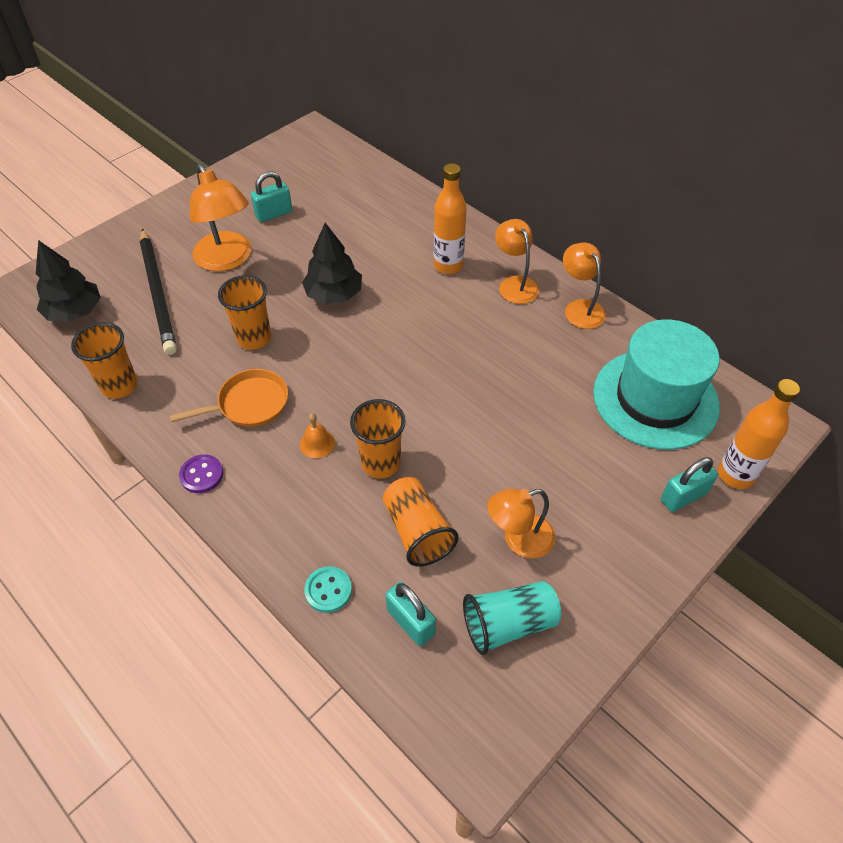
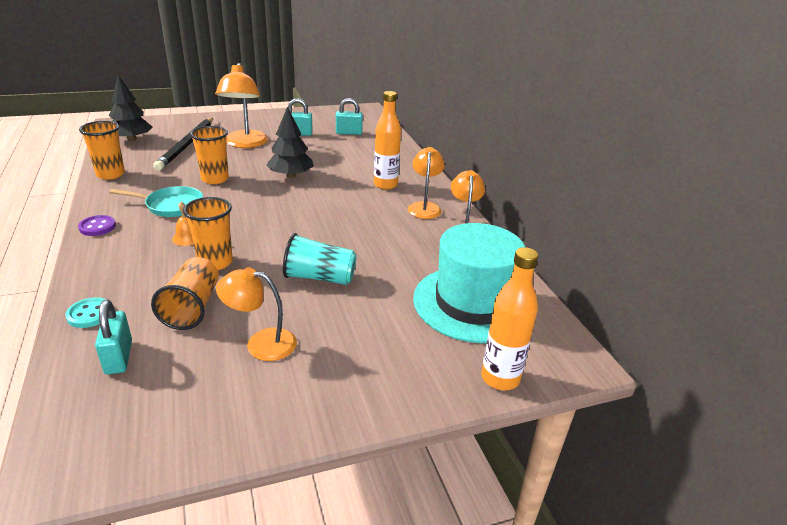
camera: 25 degrees right, 20 degrees down
(249, 404) = (171, 206): orange pan -> turquoise pan
(508, 624) = (188, 392): turquoise cup -> turquoise cup (319, 277)
(683, 496) = (434, 373): turquoise padlock -> turquoise padlock (349, 133)

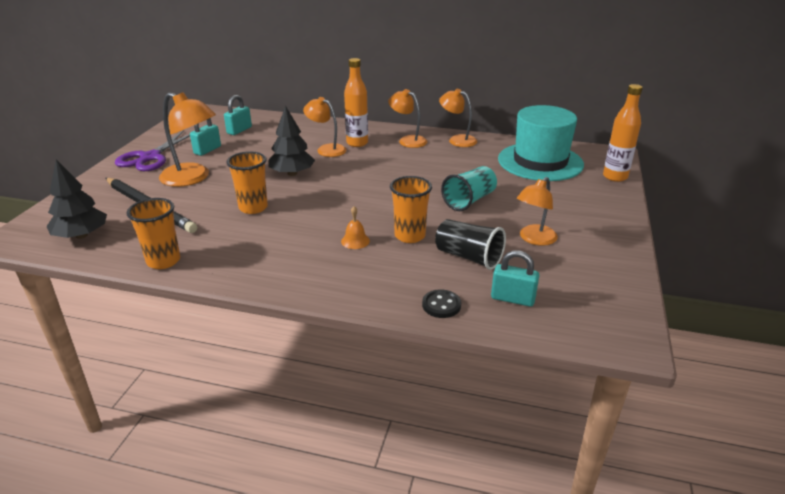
camera: 55 degrees left, 0 degrees up
(90, 314) = (441, 305): turquoise button -> black button
(97, 227) = (283, 283): purple button -> none
(171, 206) = (283, 238): turquoise pan -> none
(192, 307) = (468, 257): orange cup -> black cup
(265, 121) = (150, 157): none -> purple scissors
(355, 175) = (326, 149): none -> orange lamp

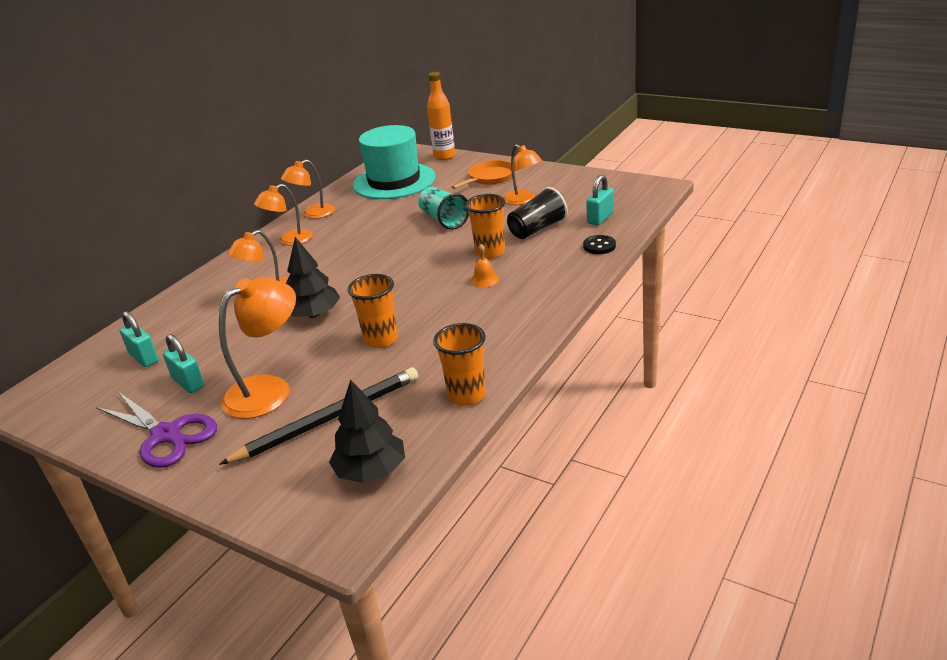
camera: 70 degrees left, 0 degrees up
(357, 143) = (268, 271): orange bottle -> none
(579, 210) = (489, 178): none -> orange pan

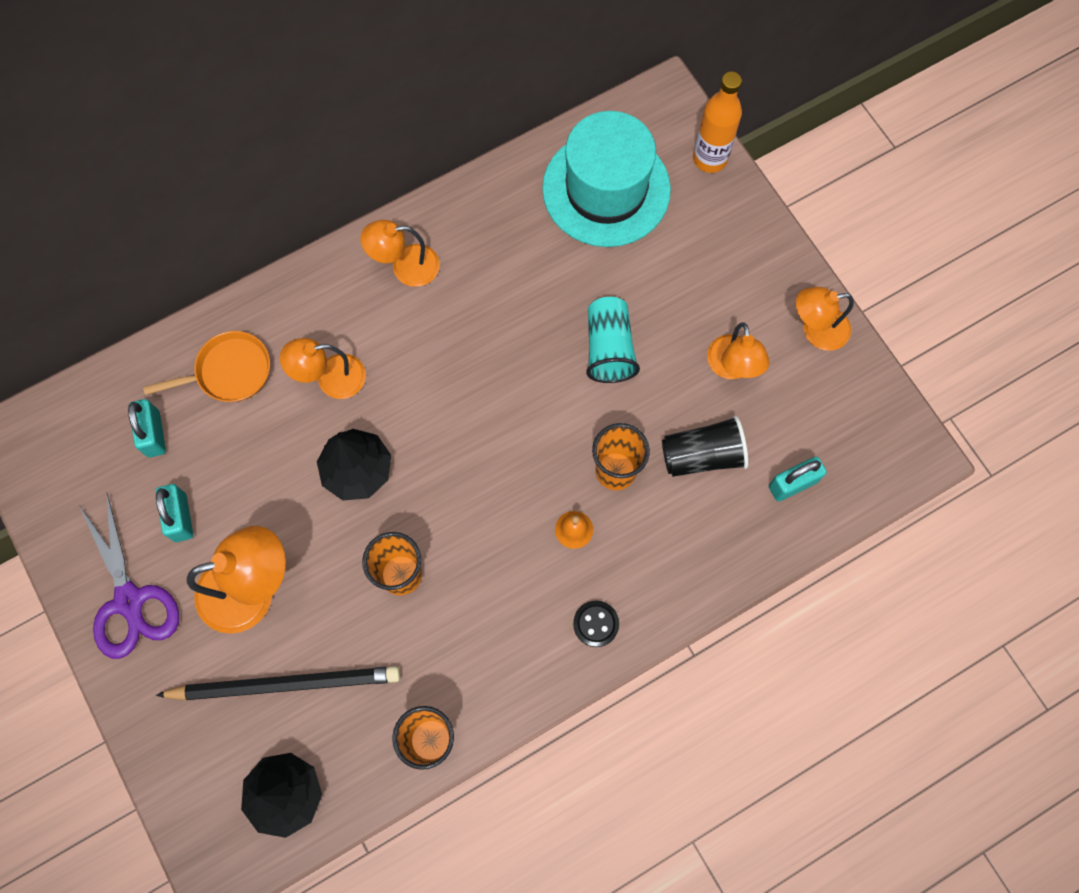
camera: 25 degrees right, 40 degrees up
(313, 214) = (463, 213): orange lamp -> orange lamp (816, 330)
(489, 178) = (729, 271): orange pan -> orange pan (229, 372)
(599, 246) = (745, 550): black button -> black button (596, 624)

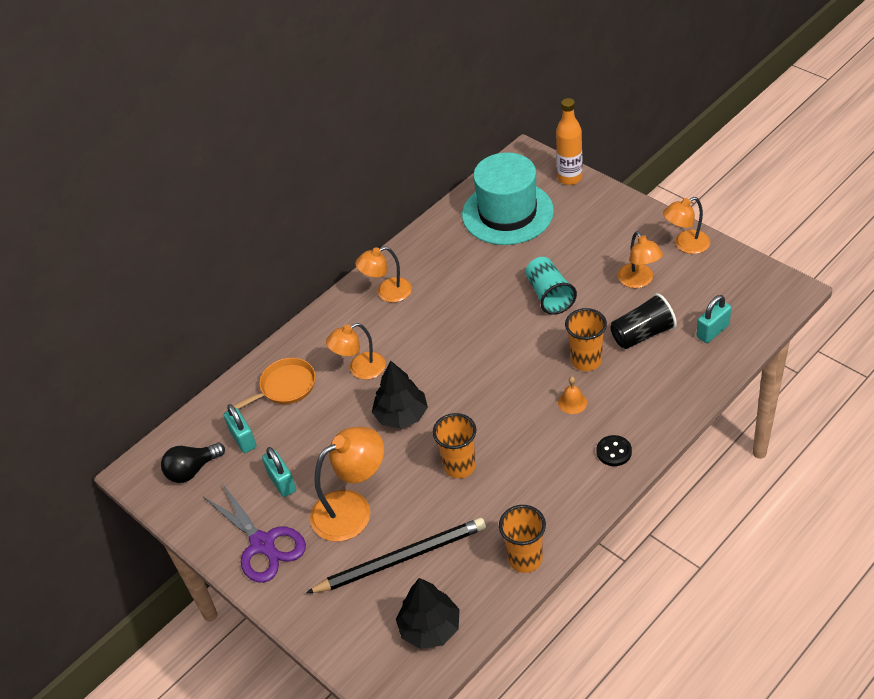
camera: 10 degrees left, 25 degrees down
(79, 458) = (192, 470): none -> black light bulb

